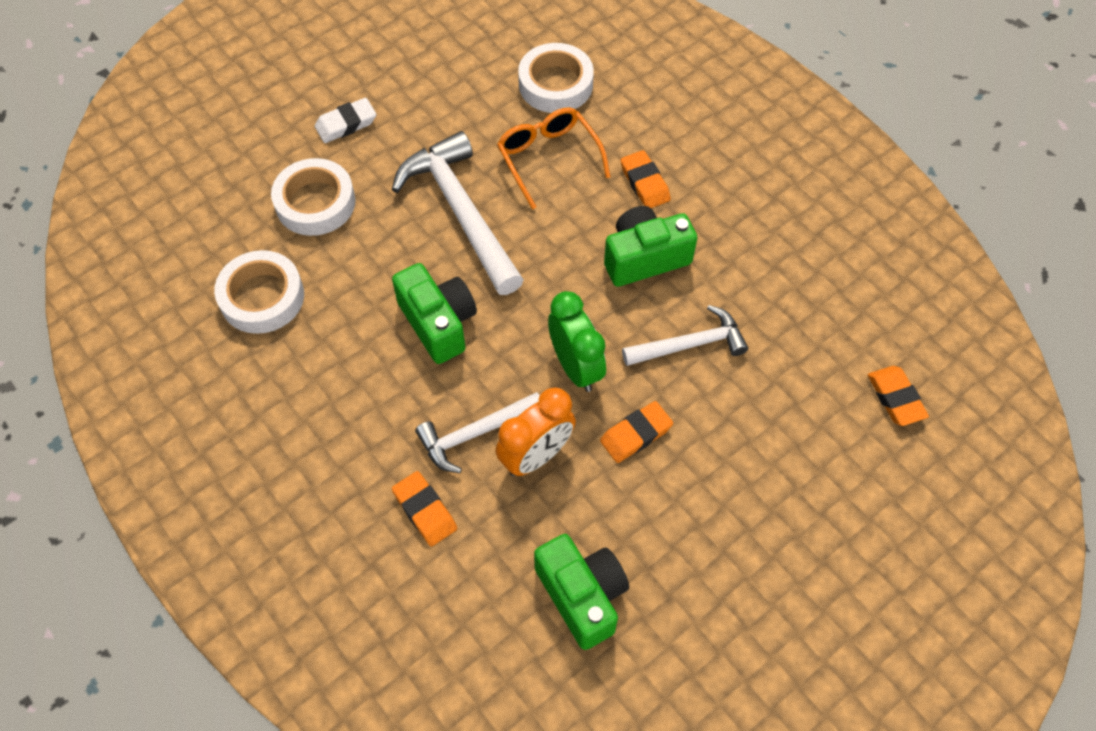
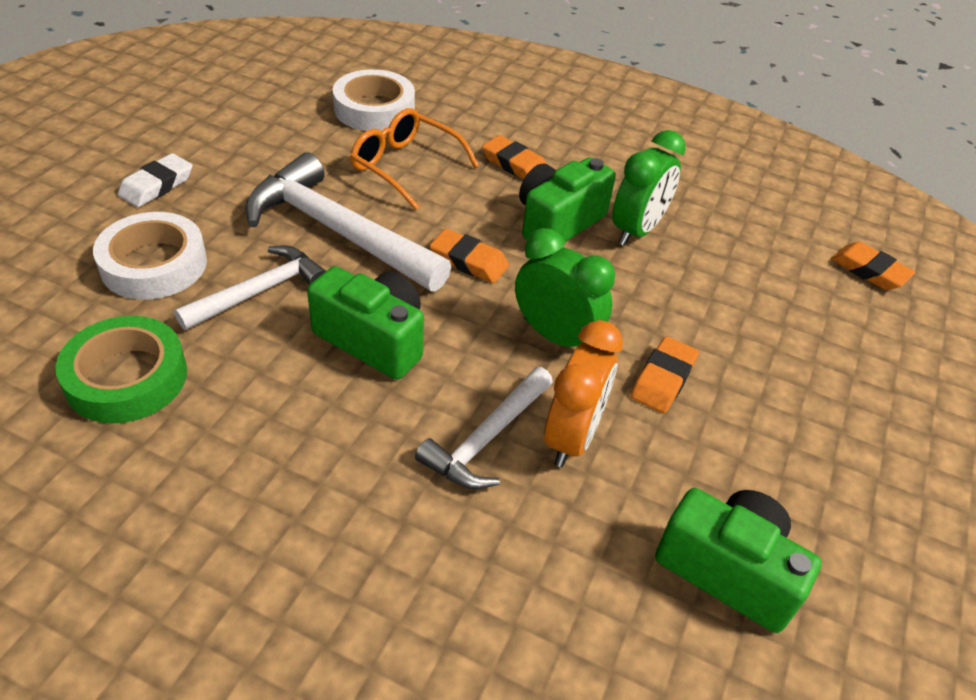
camera: 30 degrees left, 15 degrees down
(262, 297) = (126, 377): white tape -> green tape
(425, 511) = (477, 548): orange eraser -> orange eraser (469, 261)
(689, 344) = (655, 282): white hammer -> white hammer (259, 291)
(709, 288) = (637, 230): none -> green clock

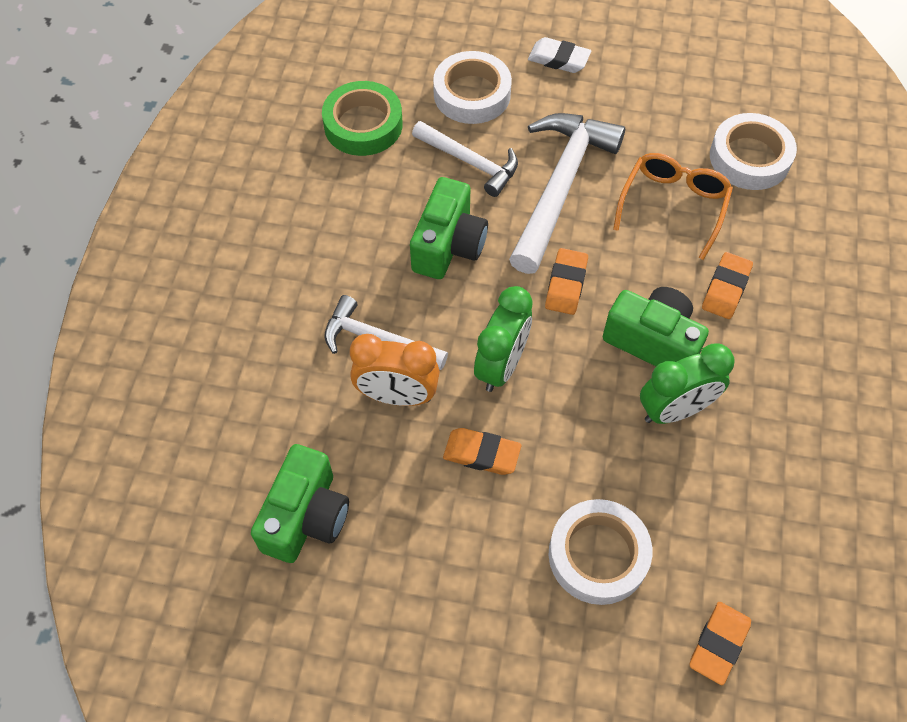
camera: 80 degrees right, 15 degrees up
(637, 230) = (674, 410): green clock -> green clock turned 45 degrees counterclockwise
(785, 321) = (598, 555): none -> white tape

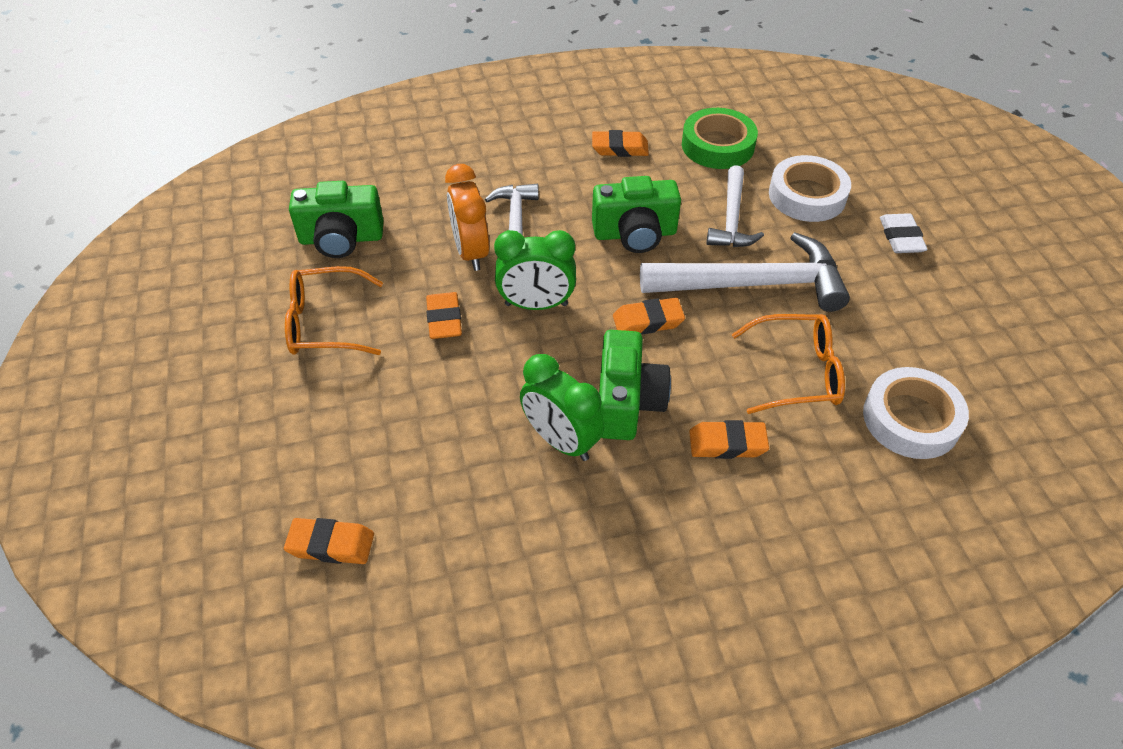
camera: 65 degrees right, 10 degrees down
(316, 204) = (620, 148): none -> orange eraser
(431, 571) = (325, 323): none -> orange glasses
(598, 555) = (384, 427): white tape -> none

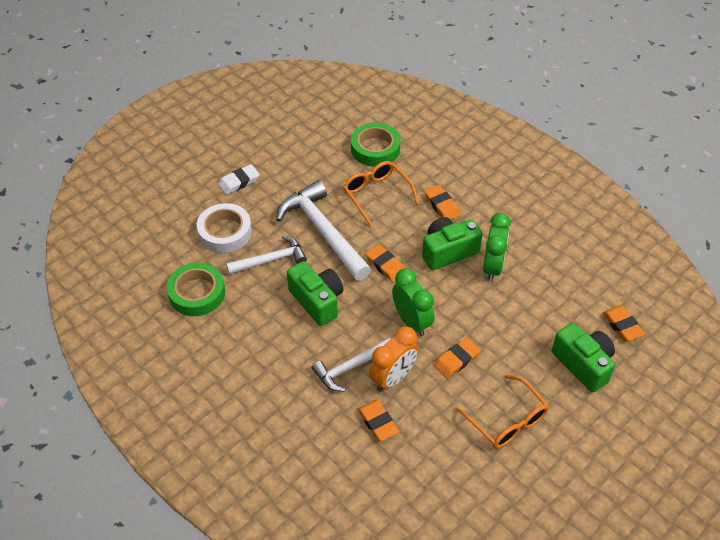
camera: 120 degrees left, 0 degrees up
(341, 239) = (434, 461): green camera -> green camera (583, 364)
(620, 148) = (232, 346): orange eraser -> orange eraser (377, 422)
(911, 419) = (375, 149): white tape -> green tape

